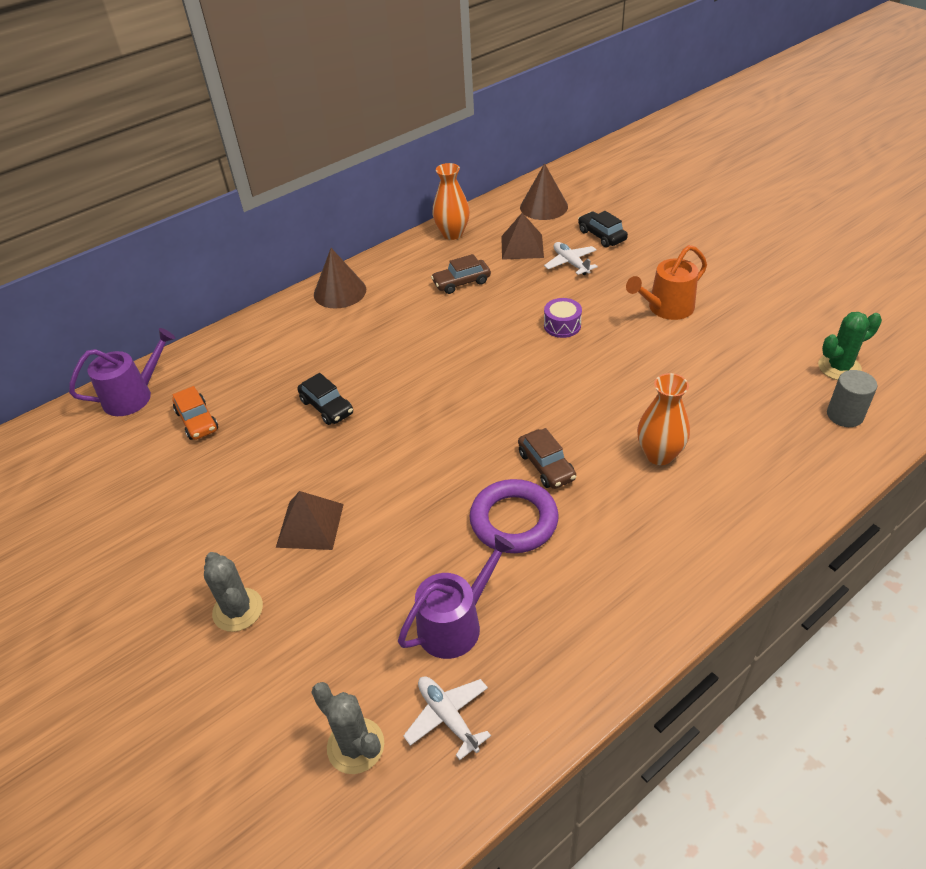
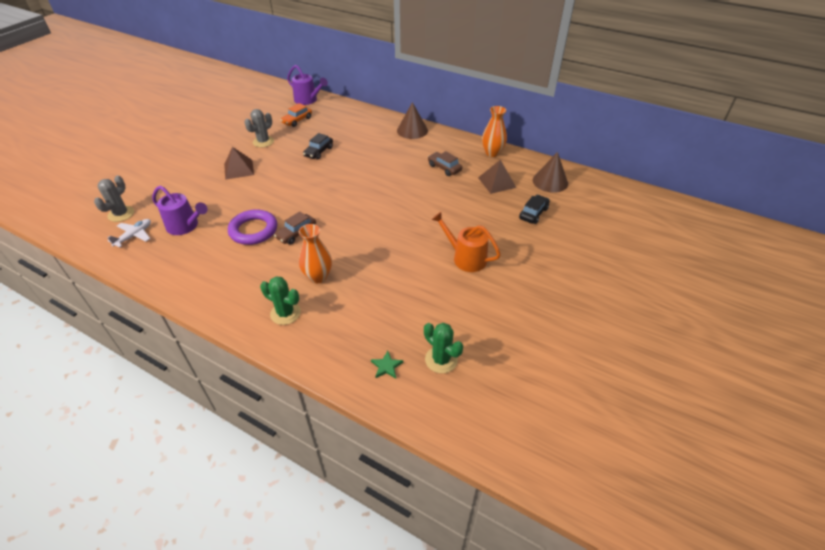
camera: 65 degrees right, 0 degrees up
(238, 610) = (188, 165): grey cactus -> grey cactus (263, 142)
(562, 325) = (423, 215): purple drum -> none
(570, 263) = (491, 206): white plane -> none
(729, 502) = (285, 313): none -> green cactus
(844, 415) = (386, 366): grey cylinder -> green star

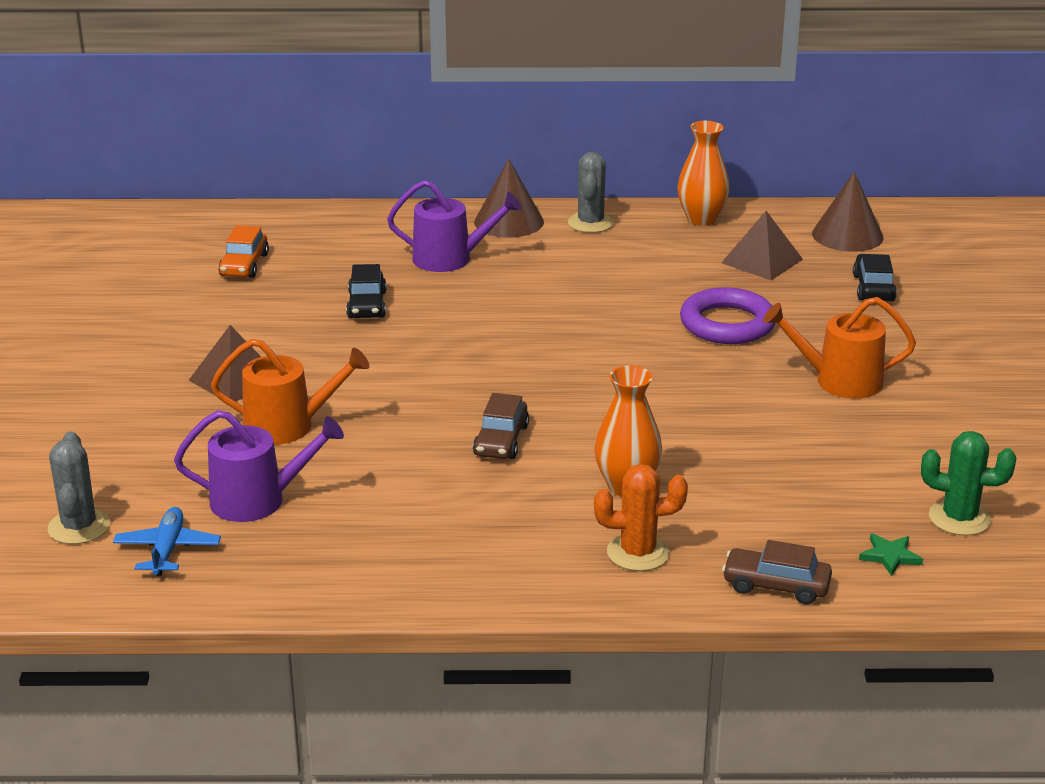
camera: 30 degrees left, 15 degrees down
(134, 236) = (167, 550): white plane -> blue plane
(232, 196) = (288, 426): none -> orange watering can
(253, 230) = (410, 462): purple ring -> purple ring (727, 324)
(263, 142) = (221, 320): grey cactus -> grey cactus (590, 223)
(285, 313) = (638, 553): green cactus -> orange cactus
(308, 100) = (217, 224): purple watering can -> purple watering can (450, 259)
(444, 168) = (644, 265): brown car -> brown car (776, 586)

